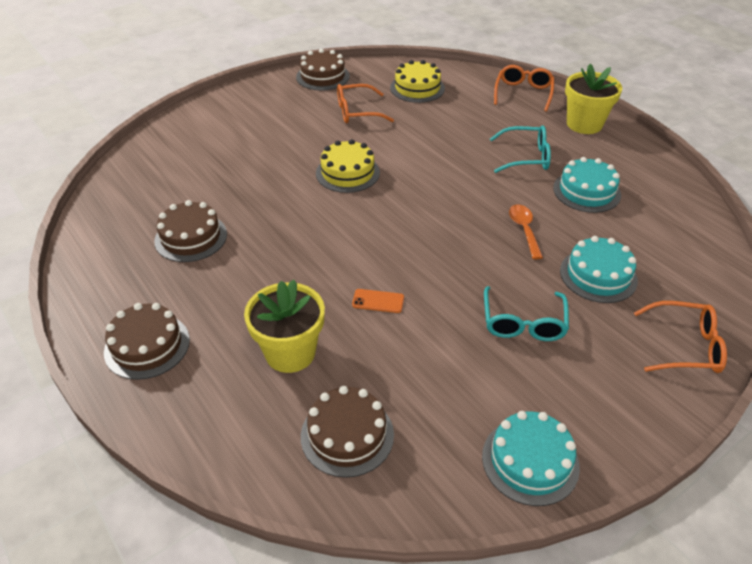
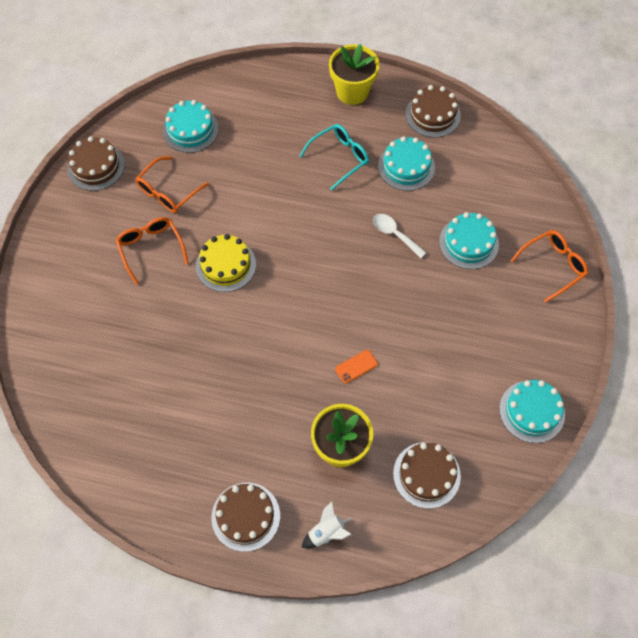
camera: 40 degrees left, 20 degrees up
(191, 237) = (174, 411): brown cake -> brown cake (432, 115)
(195, 411) = (326, 533): none -> white rocket
(417, 88) = (190, 130): yellow cake -> turquoise cake
(523, 93) = (280, 82): orange glasses -> orange glasses (151, 248)
(523, 323) = (455, 316): turquoise glasses -> none
(524, 230) = (394, 234): orange spoon -> white spoon

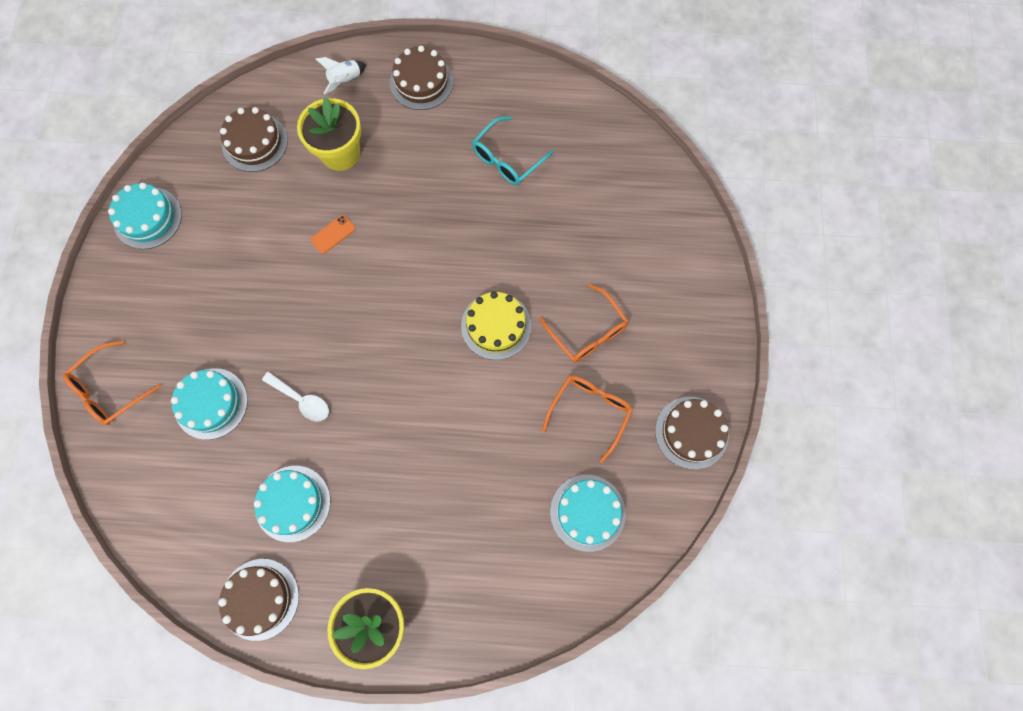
camera: 170 degrees right, 10 degrees up
(339, 158) = (382, 502): turquoise glasses -> turquoise glasses (507, 159)

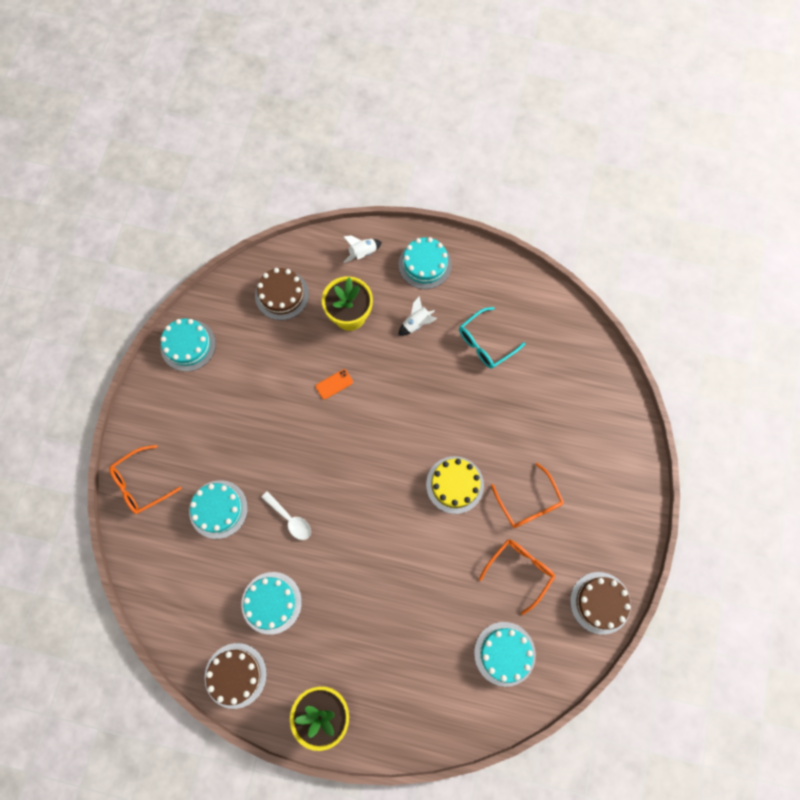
camera: 10 degrees right, 0 degrees up
(421, 82) = (425, 264): brown cake -> turquoise cake
(421, 149) = (416, 323): none -> white rocket

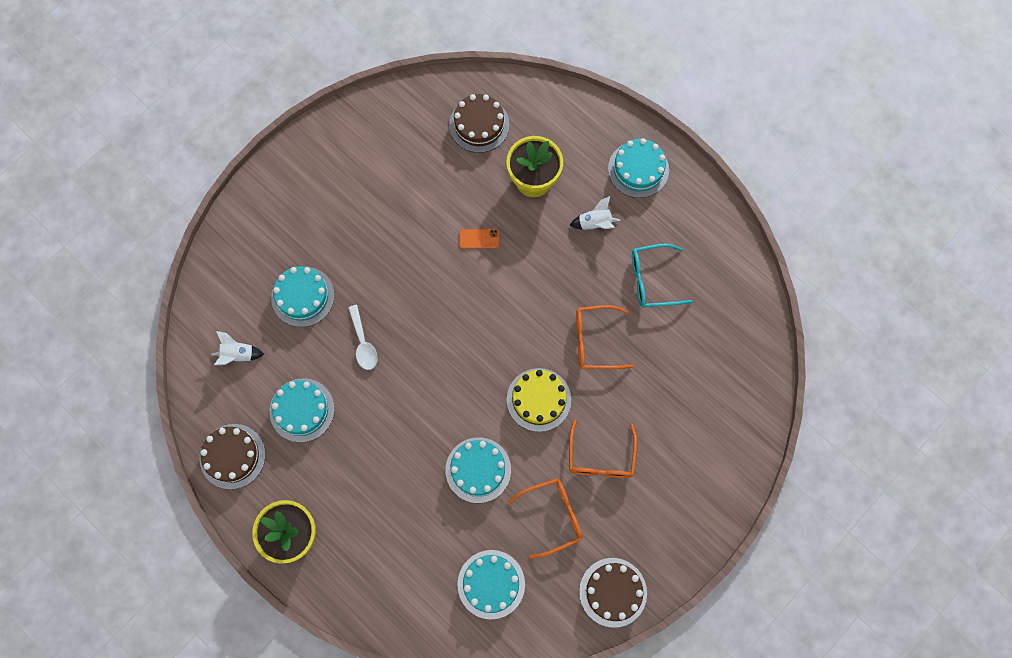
camera: 30 degrees right, 0 degrees up
(141, 483) = (246, 233): orange glasses -> orange glasses (595, 341)
(188, 345) = (362, 126): turquoise cake -> turquoise cake (478, 470)
(362, 253) = (582, 125): white rocket -> white rocket (238, 354)

